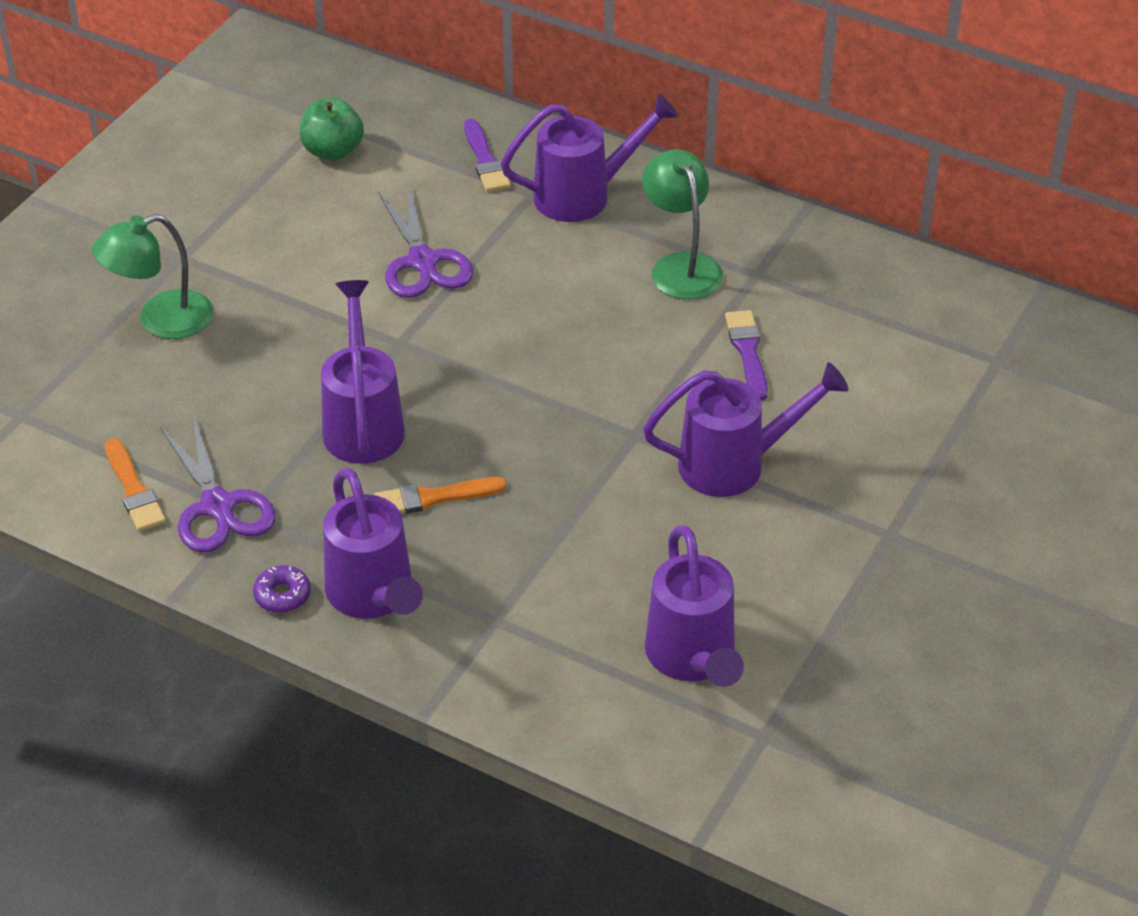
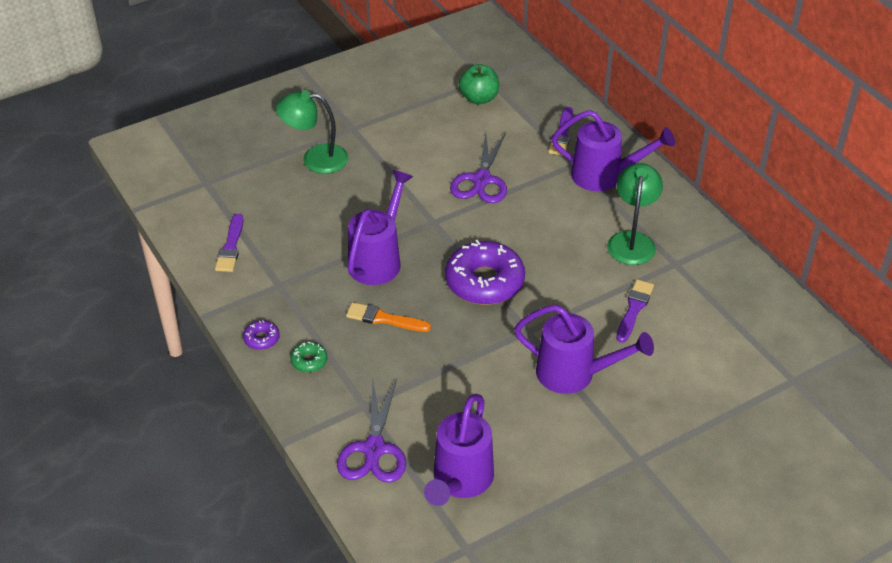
camera: 30 degrees right, 0 degrees up
(134, 490) = (230, 247): orange brush -> purple brush
(218, 506) = (266, 274): purple scissors -> purple scissors (374, 449)
(373, 596) = (309, 361): purple watering can -> green donut
(531, 394) = (484, 282): none -> purple donut

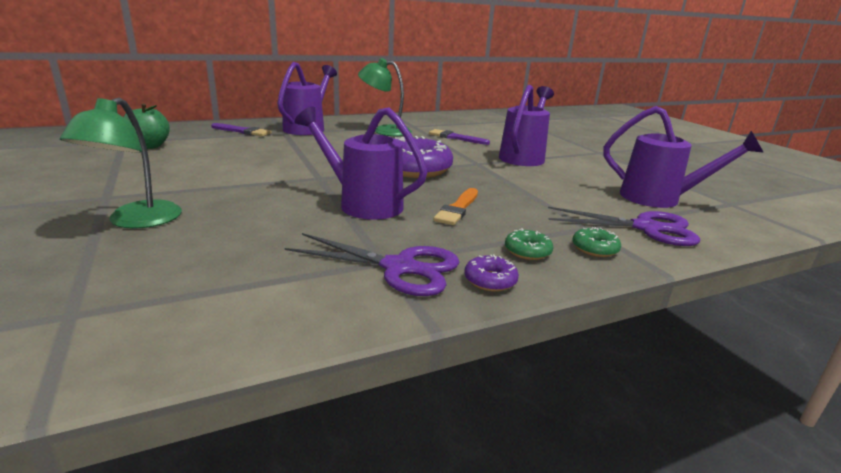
camera: 85 degrees left, 20 degrees down
(230, 247) = (276, 296): purple brush -> none
(322, 403) = (594, 249): none -> green donut
(481, 180) = (274, 157): purple scissors -> purple scissors (400, 268)

